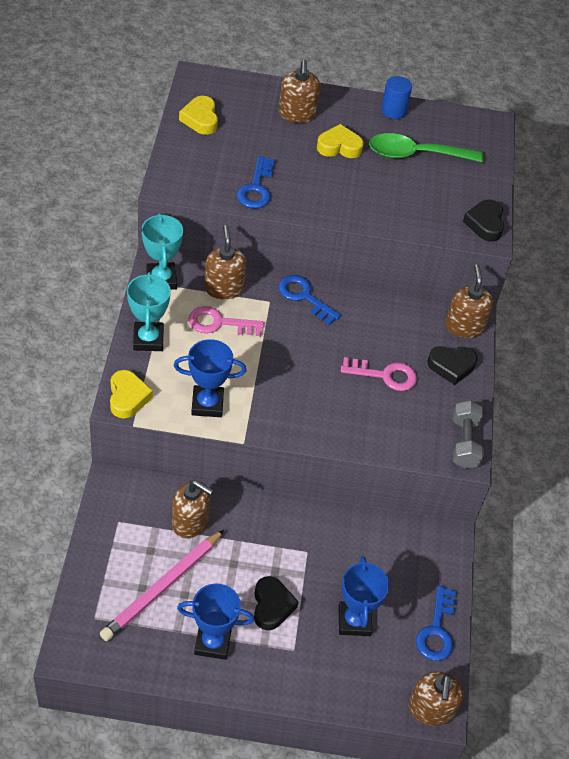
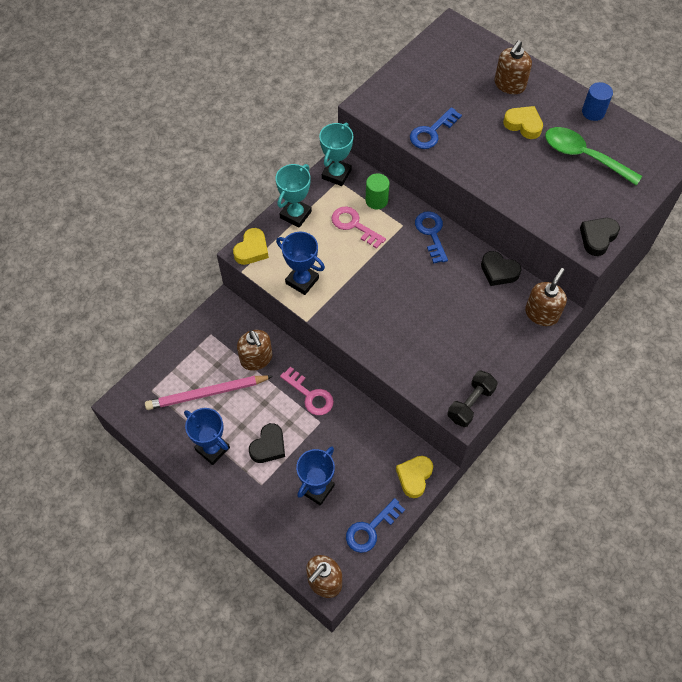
camera: 40 degrees right, 10 degrees up
(200, 119) = (430, 61): yellow heart -> yellow heart (414, 477)
(224, 288) = (376, 200): brown soap dispenser -> green cylinder
(385, 375) = (448, 322): pink key -> pink key (310, 395)
(451, 366) = (506, 340): black heart -> black heart (498, 271)
(464, 443) = (470, 404): grey dumbbell -> black dumbbell

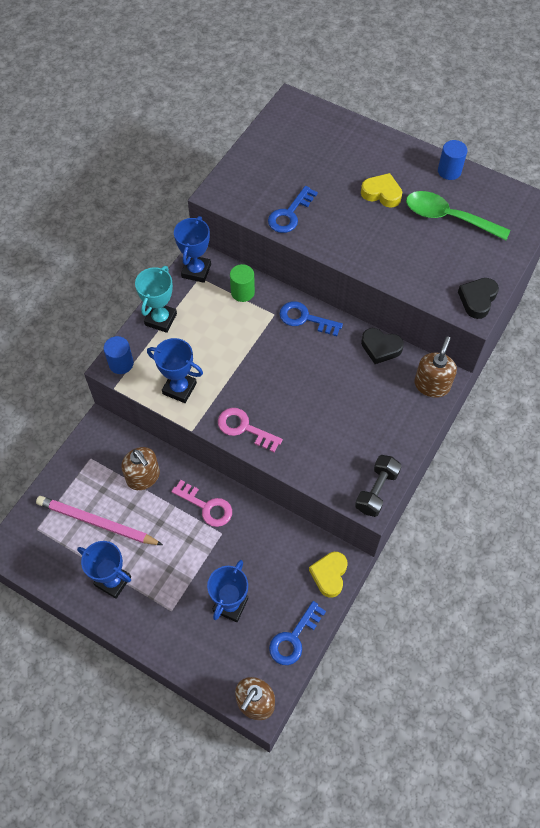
camera: 10 degrees left, 0 degrees up
(207, 393) = (97, 522): pink pencil -> pink pencil turned 45 degrees clockwise
(252, 250) = (121, 363): yellow heart -> blue cylinder
(268, 446) = (172, 568): black heart -> none
(336, 174) = (196, 271): turquoise trophy -> blue trophy
(354, 225) = (224, 322): pink key -> pink key (244, 428)
(431, 233) = (305, 318): blue key -> blue key turned 45 degrees counterclockwise
(509, 85) = (360, 154): brown soap dispenser -> none

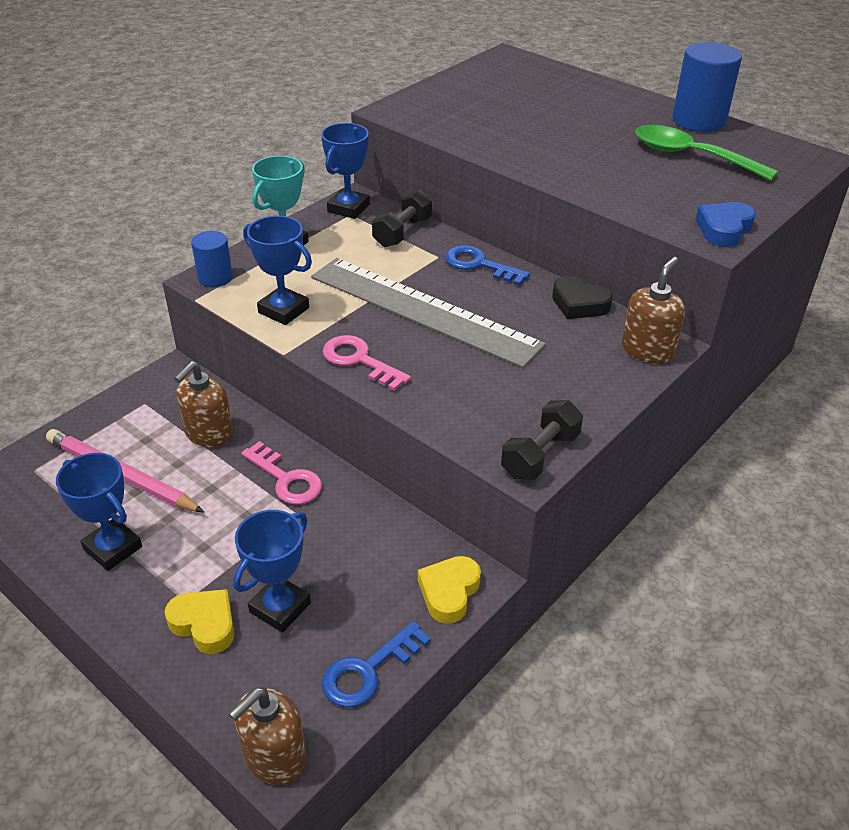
camera: 10 degrees right, 20 degrees down
(143, 477) = (208, 433): brown soap dispenser -> brown soap dispenser turned 60 degrees clockwise
(242, 292) = (402, 232): green cylinder -> black dumbbell
(276, 372) = (423, 310): none -> grey ruler
(289, 214) = (478, 134): blue key -> none
(381, 193) = (604, 129): yellow heart -> yellow heart (204, 624)
(449, 171) = (698, 120): blue cylinder -> blue cylinder, size x1.68
(477, 300) = (723, 229): black heart -> blue heart

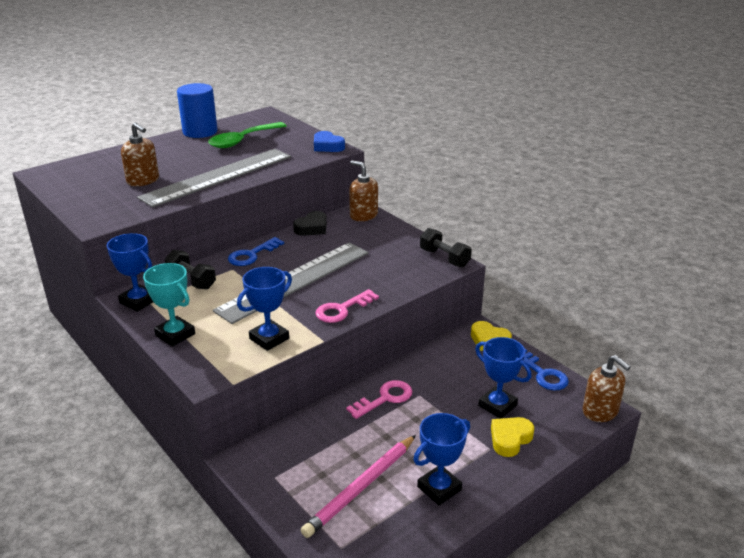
camera: 80 degrees left, 10 degrees down
(208, 433) = (325, 437): brown soap dispenser -> brown soap dispenser (143, 180)
(215, 278) = (206, 372): blue cylinder -> none
(554, 158) = (218, 177): none -> grey ruler

